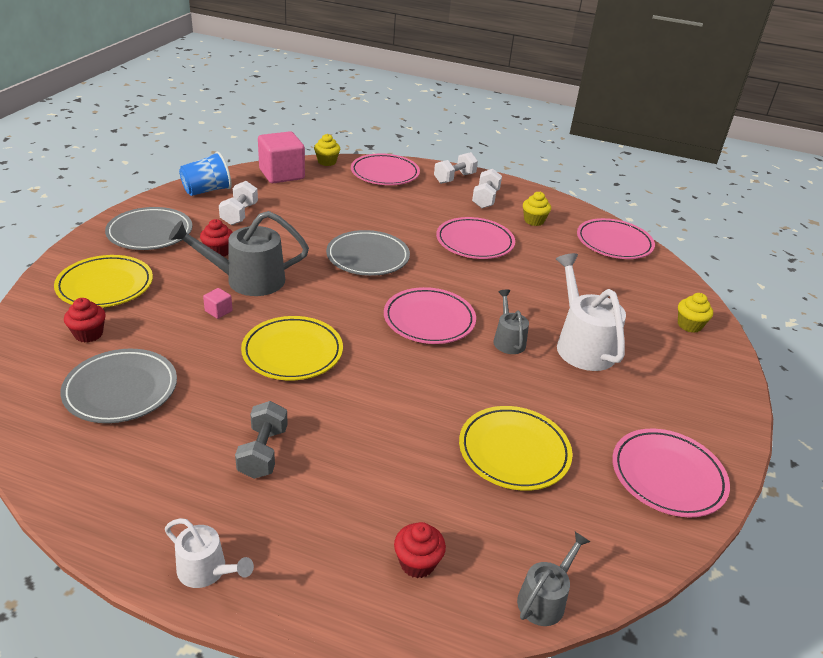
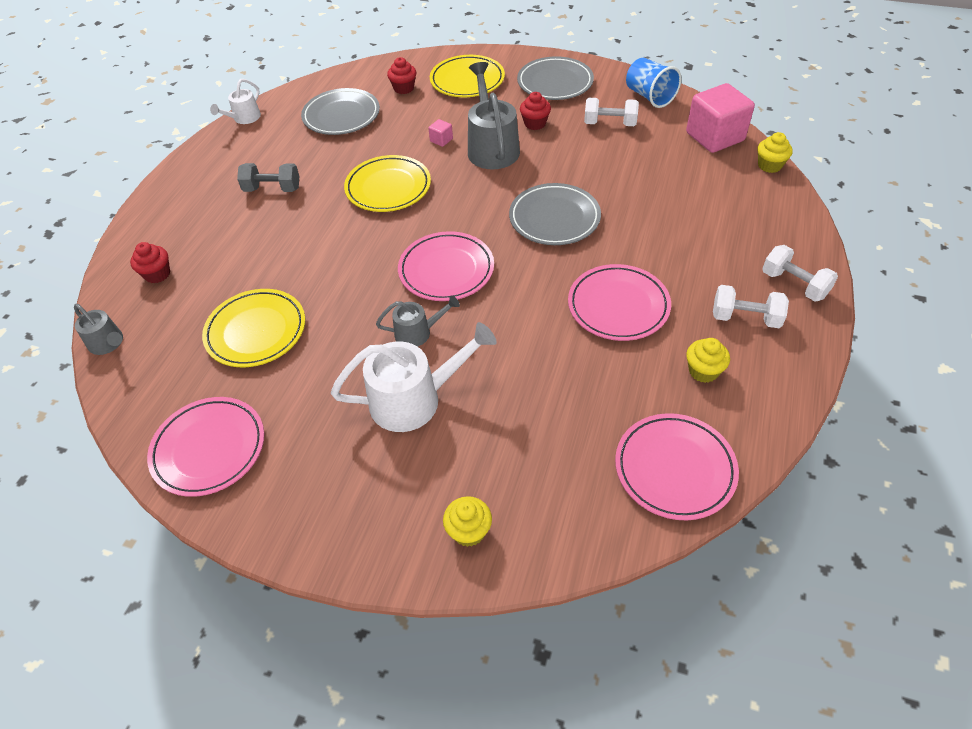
camera: 95 degrees right, 15 degrees up
(207, 571) = (177, 182): white watering can -> white watering can (244, 118)
(385, 173) = (767, 216): pink plate -> none

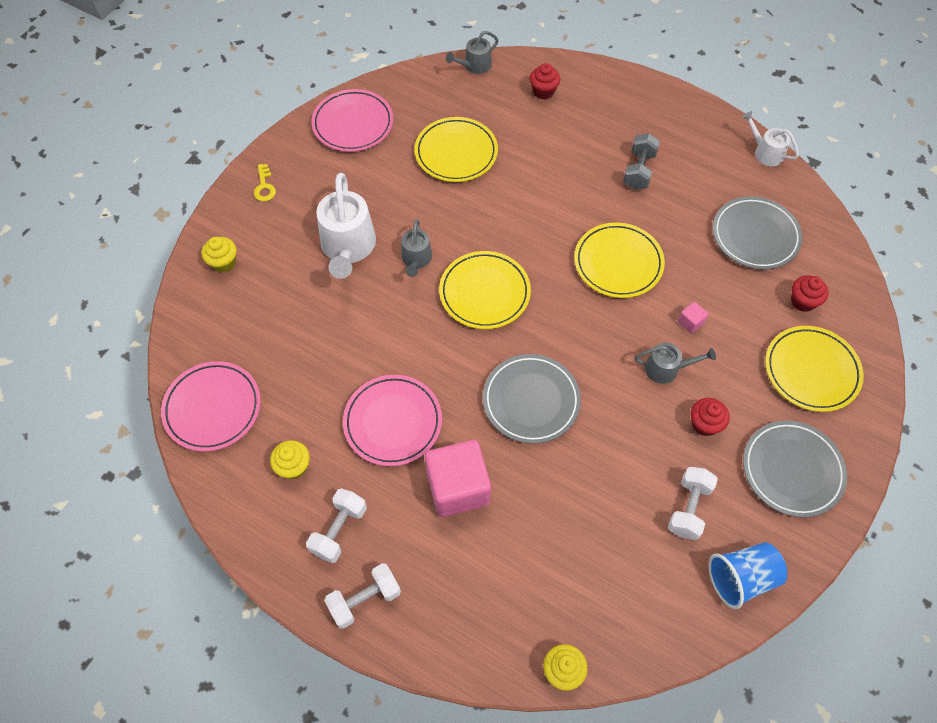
camera: 100 degrees right, 10 degrees up
(330, 524) = (264, 186): none -> yellow key
(446, 270) = (484, 293): pink plate -> yellow plate
(491, 147) = (666, 369): grey watering can -> grey watering can, size x0.55
(714, 137) = (635, 627): pink cube -> pink cube (458, 488)

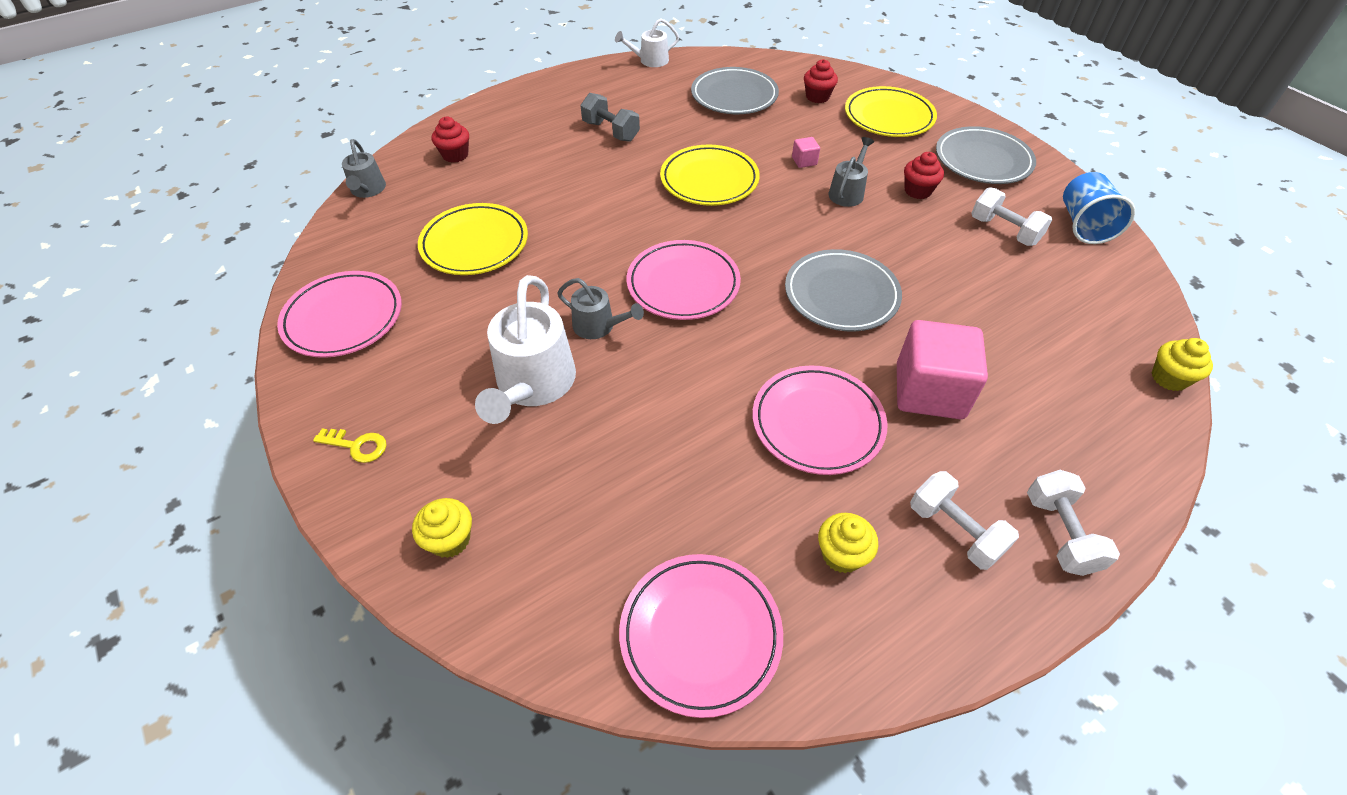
camera: 65 degrees left, 10 degrees down
(348, 248) = (533, 385): white watering can -> white watering can turned 75 degrees clockwise
(484, 293) = (683, 284): yellow plate -> pink plate

